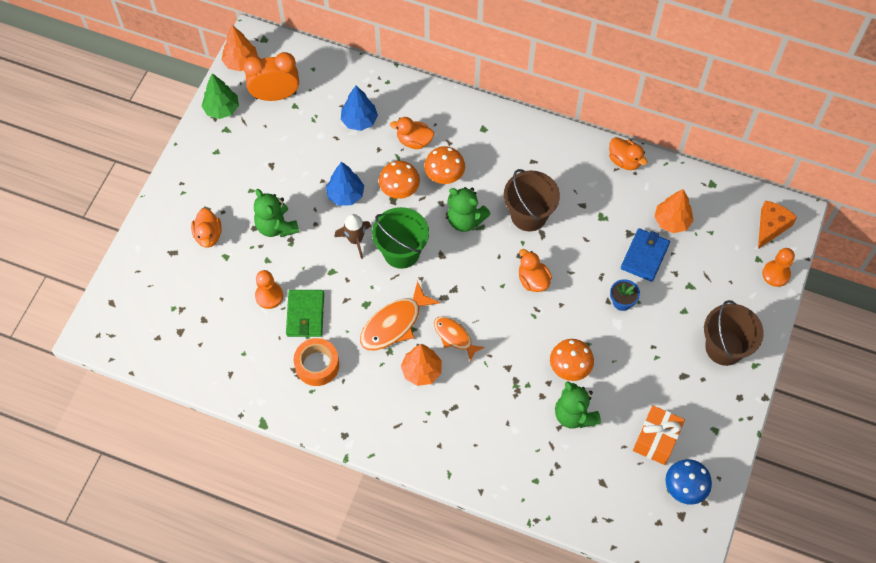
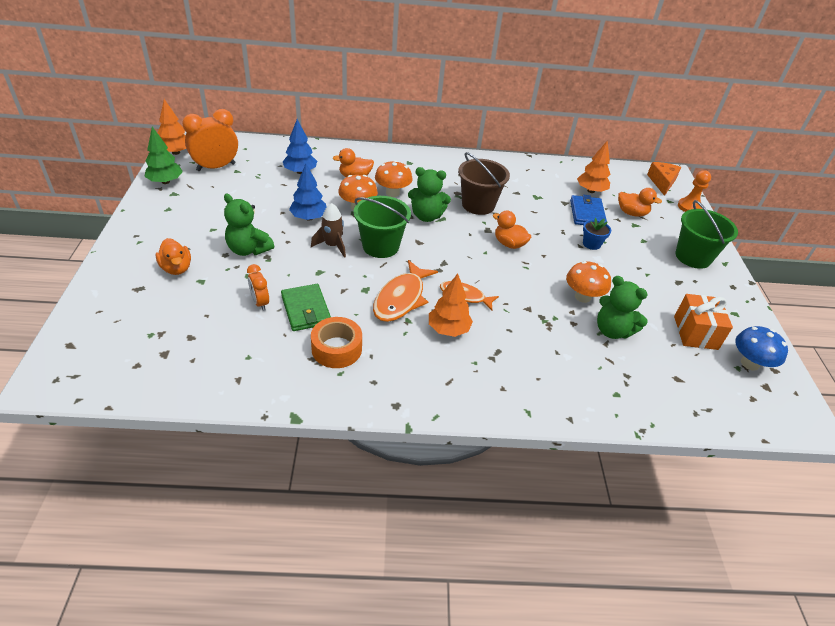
camera: 25 degrees left, 20 degrees down
(269, 296) = (260, 302): orange pawn -> orange clock
(624, 161) = (530, 164): orange duck -> orange duck (631, 213)
(724, 347) = (693, 257): brown bucket -> green bucket

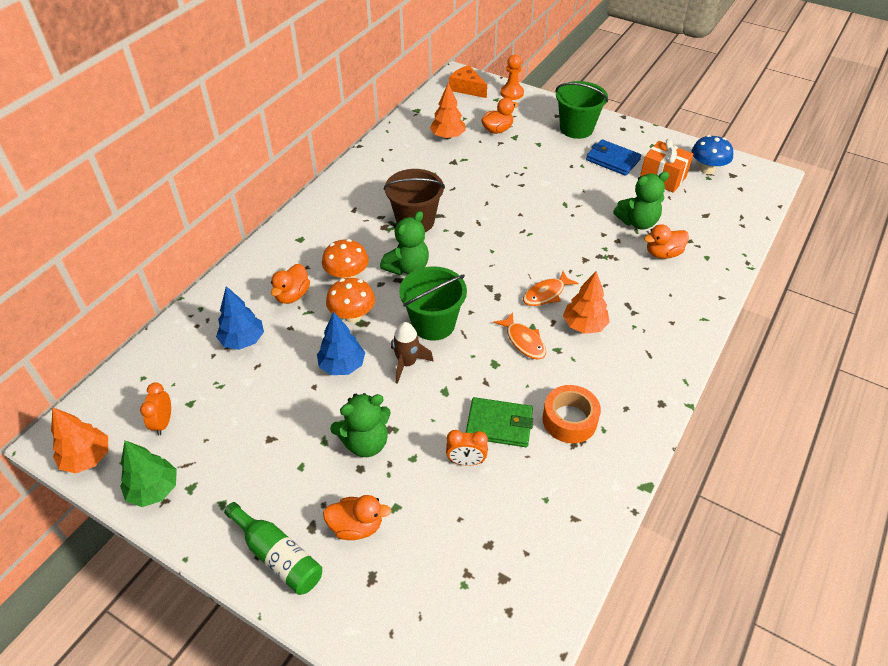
camera: 55 degrees left, 5 degrees up
(139, 243) = (278, 556): none -> green bottle
(216, 167) = (163, 423): orange clock -> orange clock, size x0.55
(401, 298) = (523, 341): orange fish -> orange fish, size x0.64
(509, 244) = (490, 229): orange duck -> orange duck (663, 253)
(582, 297) = (588, 218): orange mushroom -> none
(587, 213) = (479, 156): blue wallet -> blue wallet (612, 160)
(591, 244) = (523, 176): blue flower pot -> none

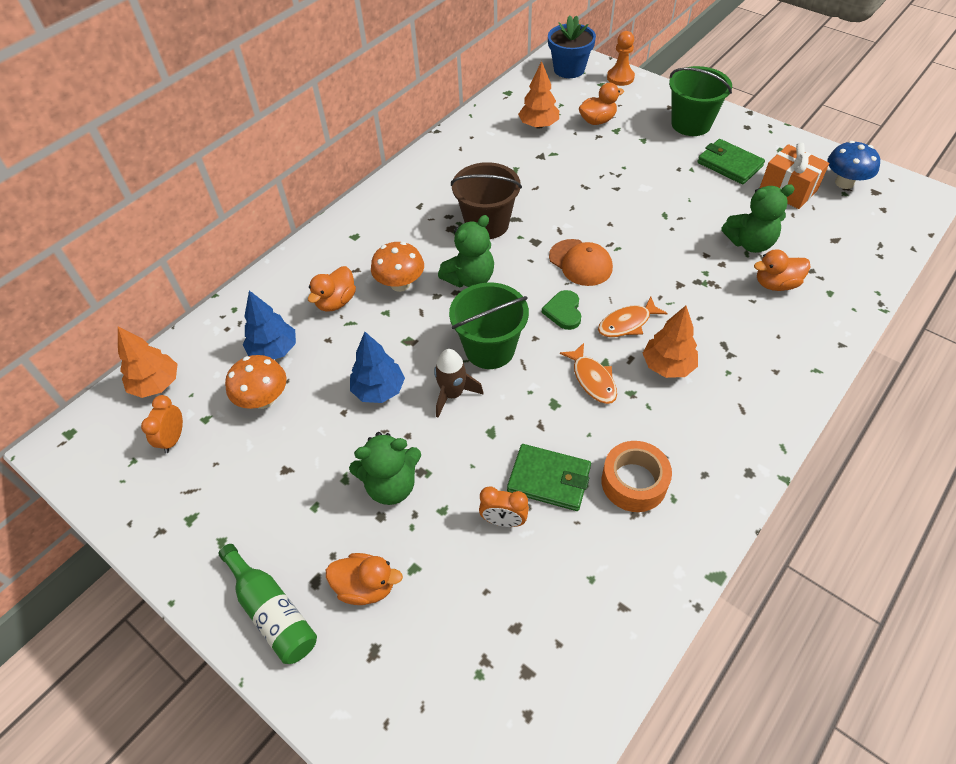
camera: 10 degrees right, 5 degrees up
(87, 458) = (86, 472): orange tree -> orange tree (156, 384)
(154, 490) = (151, 516): green tree -> none
(352, 315) = (399, 331): orange mushroom -> orange mushroom (263, 399)
(467, 88) = (569, 69): orange cheese -> blue flower pot
(491, 288) = (563, 311): none -> green heart
(500, 248) = (580, 263): none -> orange cap
(612, 160) = (729, 164): blue wallet -> green wallet

